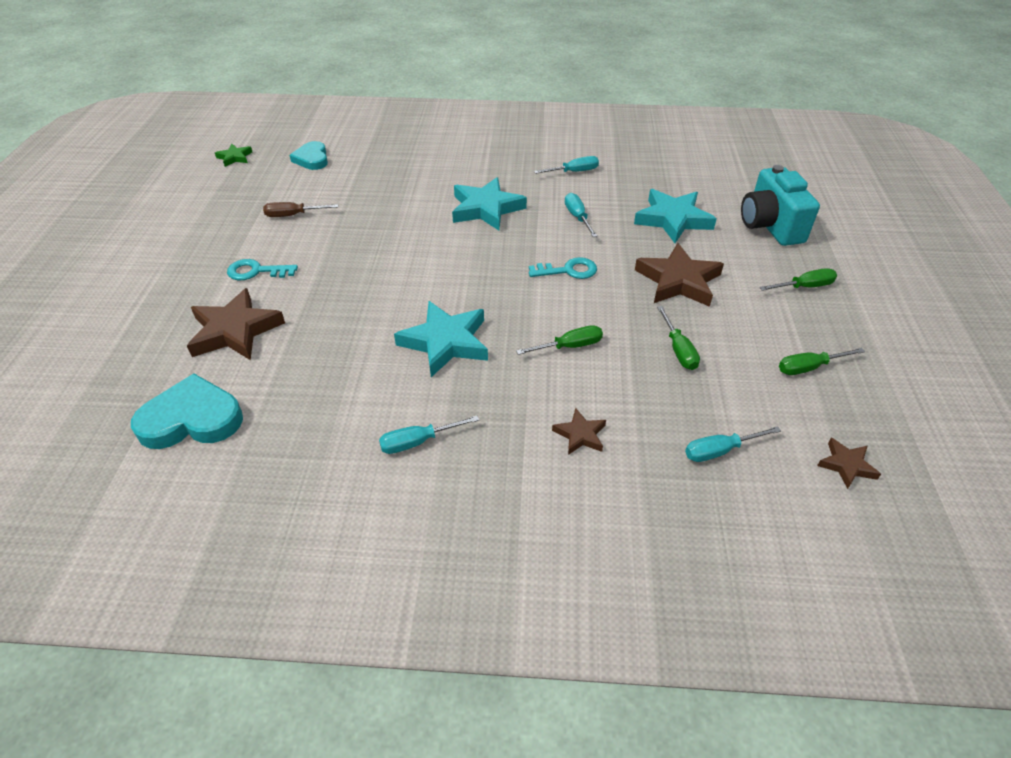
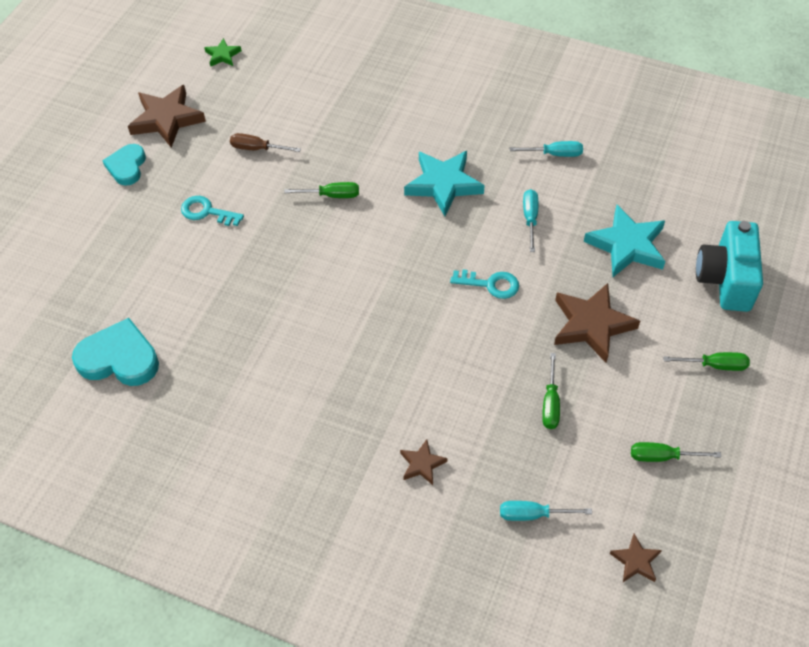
camera: 20 degrees right, 10 degrees up
(235, 331) = (173, 276): brown star -> brown star (167, 119)
(312, 159) = (296, 74): turquoise heart -> turquoise heart (127, 167)
(418, 442) = (287, 432): turquoise screwdriver -> none
(445, 342) = (345, 337): turquoise star -> none
(569, 346) = (453, 372): green screwdriver -> green screwdriver (332, 195)

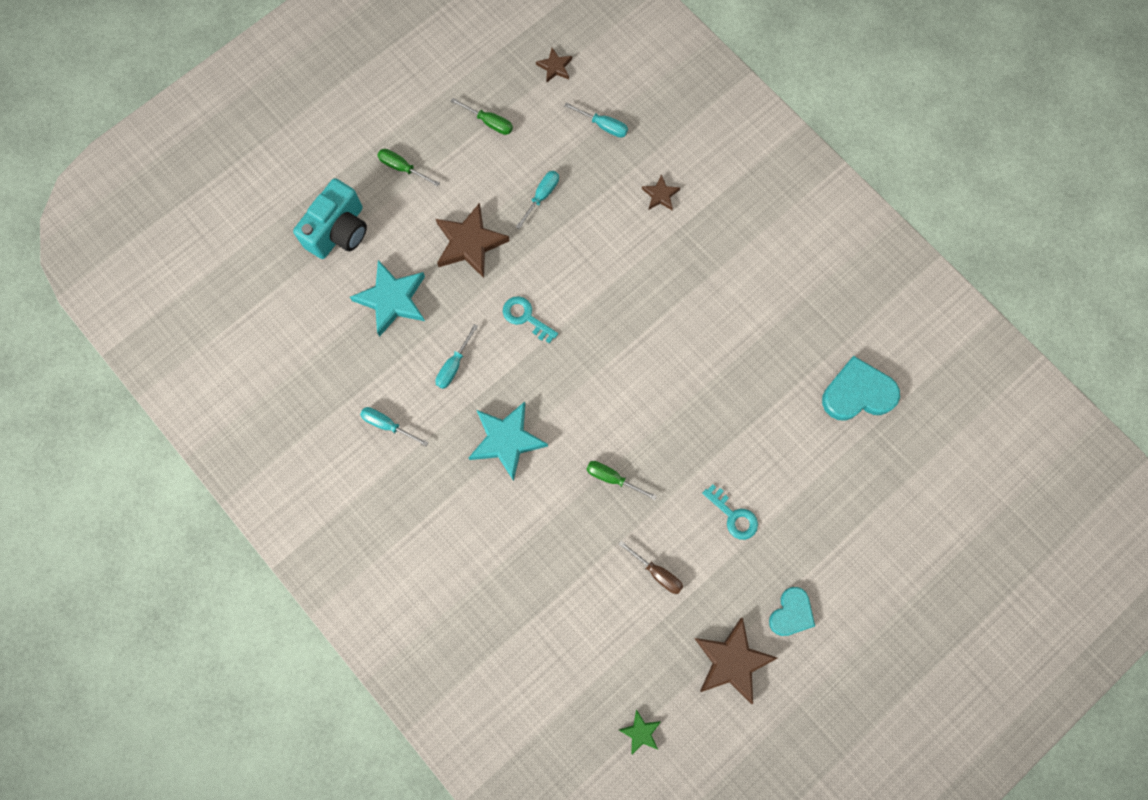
camera: 155 degrees left, 20 degrees up
(119, 358) = (857, 393): turquoise heart -> turquoise heart turned 135 degrees clockwise
(550, 403) = (541, 196): green screwdriver -> turquoise screwdriver

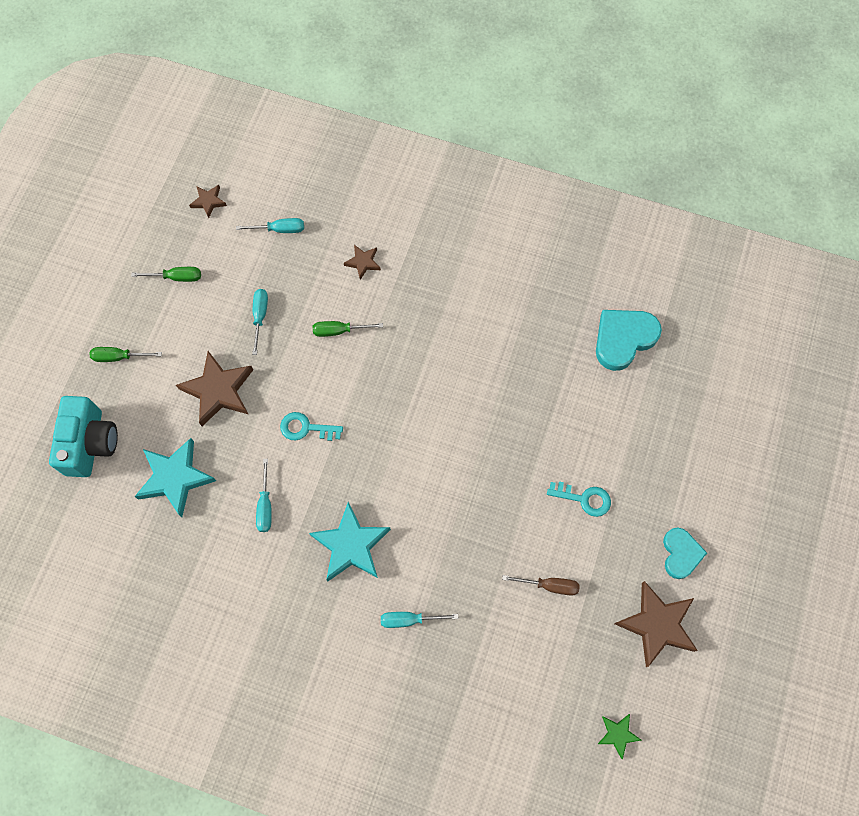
camera: 30 degrees left, 5 degrees down
(387, 425) = (234, 593): turquoise screwdriver -> turquoise screwdriver (409, 620)
(612, 478) = (463, 526): green screwdriver -> green screwdriver (339, 331)

